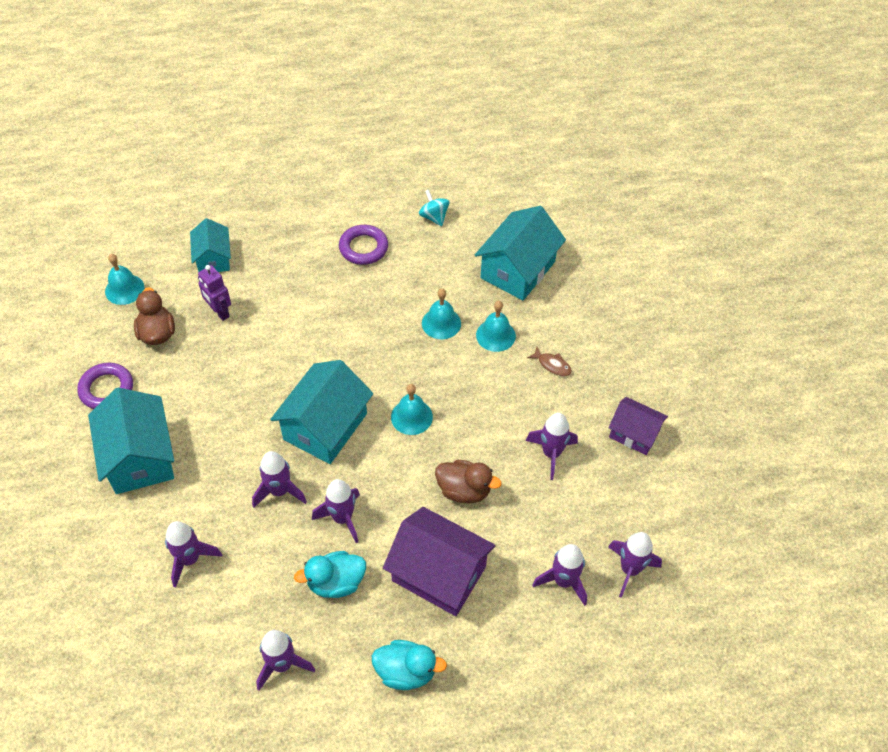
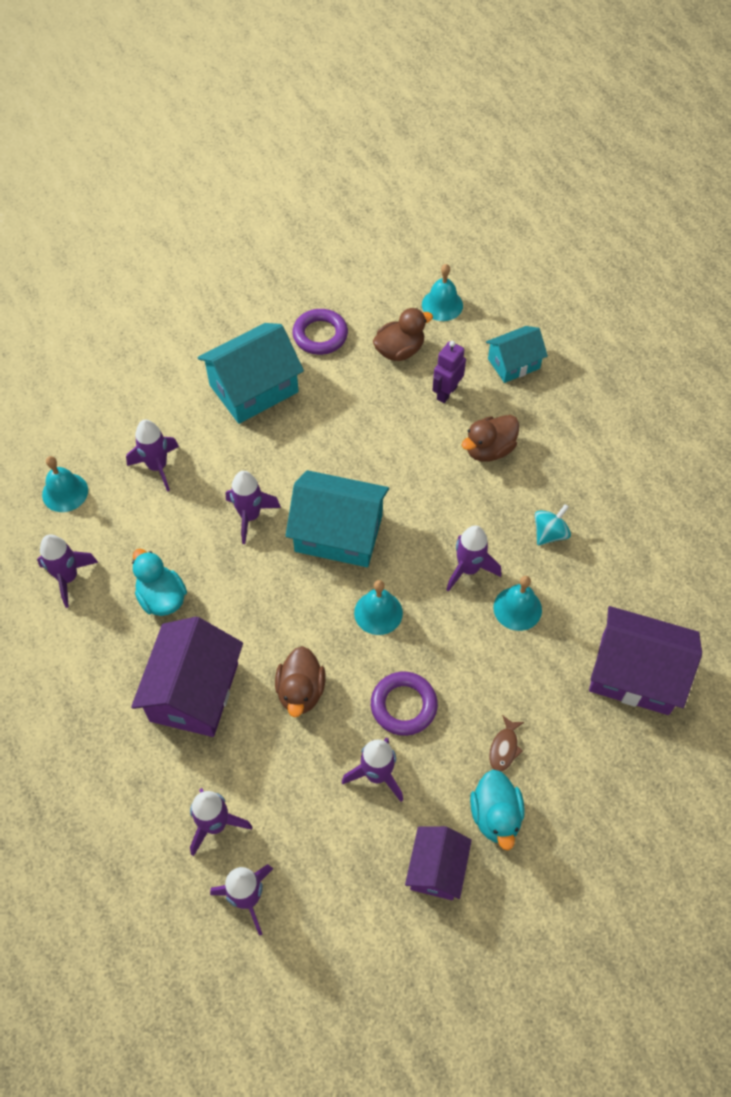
camera: 75 degrees right, 5 degrees up
(290, 299) = (489, 449): none -> brown duck
(342, 518) = (234, 582): purple rocket -> purple rocket (468, 569)
(363, 248) = (592, 497): purple ring -> purple ring (403, 705)
(406, 671) = (80, 689): turquoise duck -> turquoise duck (495, 816)
(434, 217) = (675, 558): turquoise spinning top -> turquoise spinning top (549, 533)
(495, 335) = (523, 672): turquoise bell -> turquoise bell (65, 492)
(518, 270) = (635, 674): turquoise house -> purple house

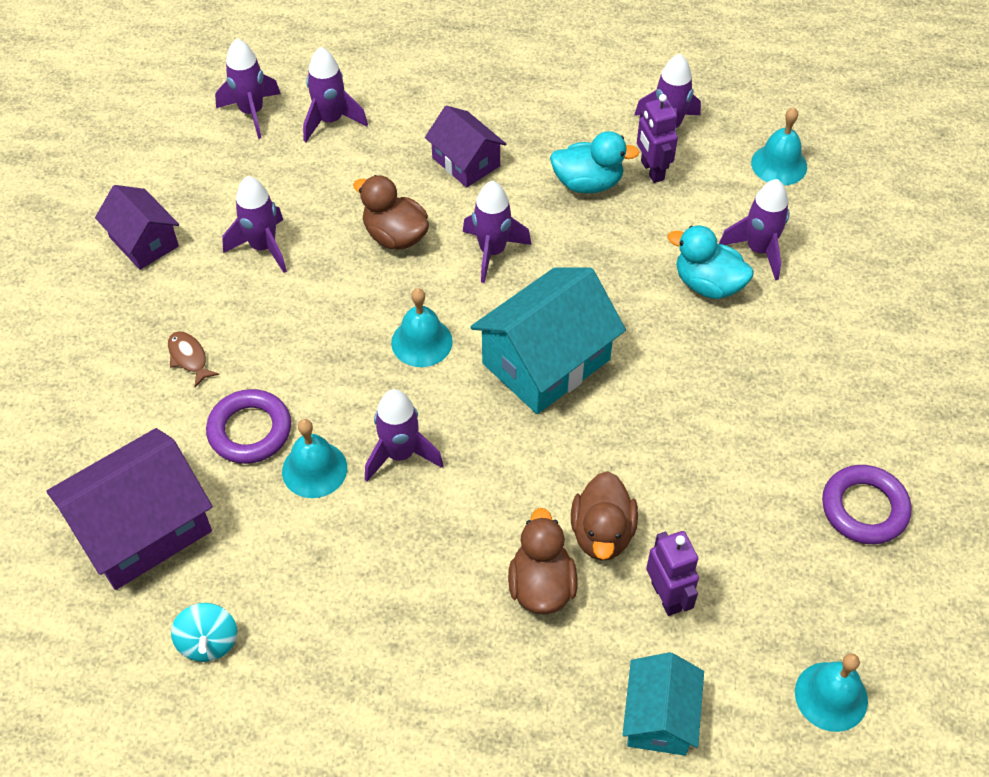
camera: 125 degrees right, 5 degrees down
(122, 565) = (652, 170): none -> purple robot
(194, 692) = (466, 162): purple house -> purple house, size x0.60
(250, 516) = (630, 296): purple rocket -> purple rocket (492, 252)
(254, 388) = (816, 390): turquoise house -> none
(399, 350) = (777, 586): brown duck -> brown duck (602, 533)
(403, 705) = (306, 304): purple ring -> purple ring (250, 430)
(495, 816) = (140, 311): turquoise duck -> turquoise duck (708, 284)
(549, 533) = (374, 569): turquoise spinning top -> turquoise spinning top (209, 642)

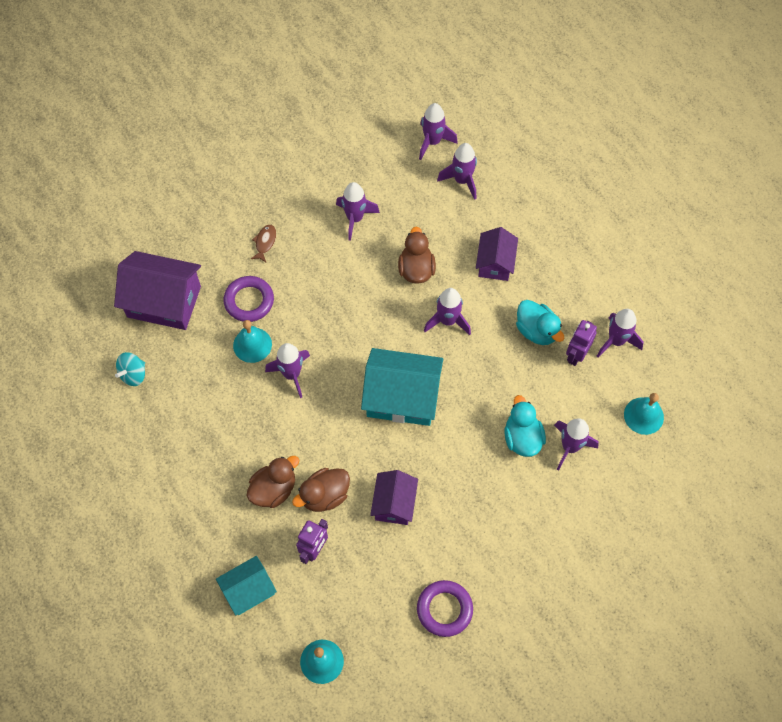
camera: 50 degrees right, 10 degrees up
(144, 242) = (311, 166): purple house -> purple house (394, 503)
(421, 342) = (363, 332): turquoise bell -> none

